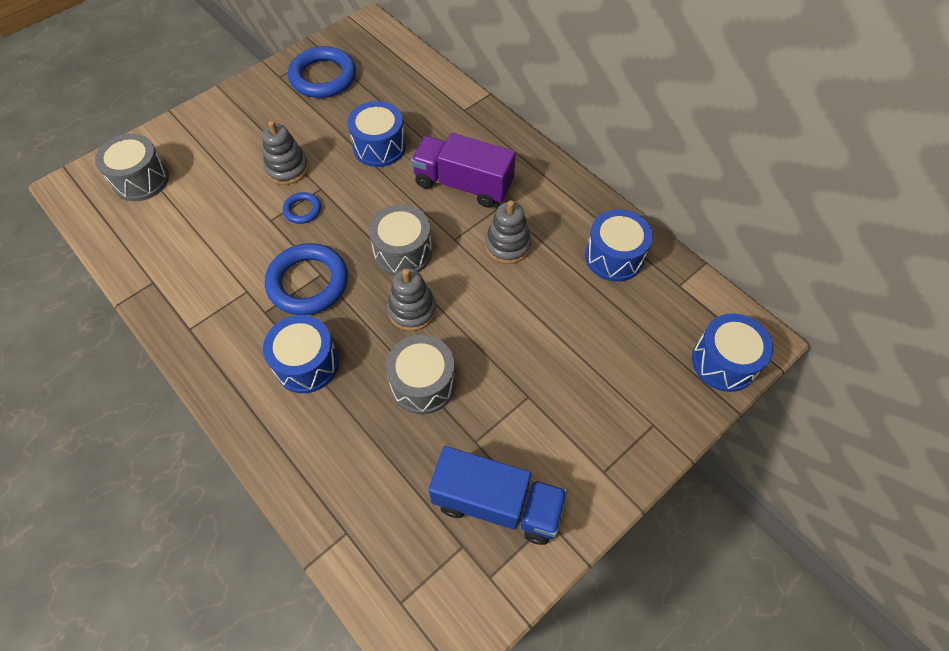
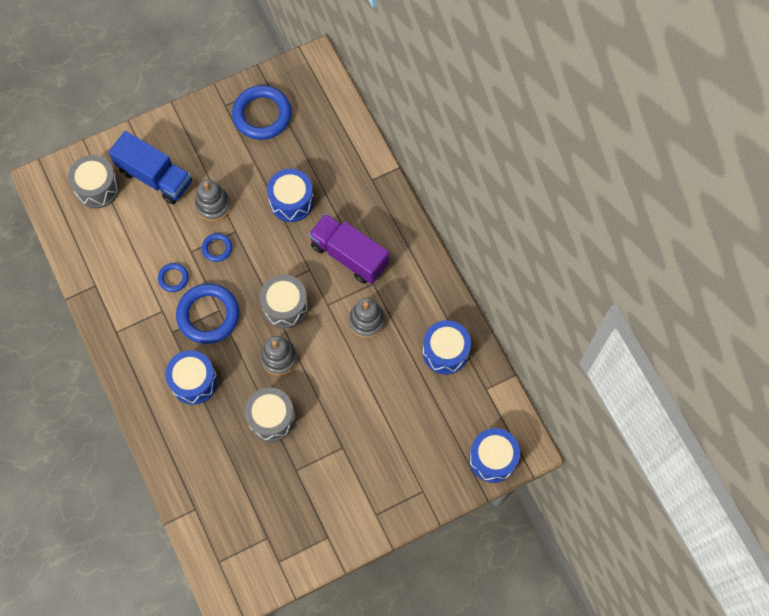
camera: 15 degrees right, 10 degrees up
(254, 252) = (173, 278): none -> blue ring
(497, 503) = (297, 516): blue truck -> blue truck (155, 177)

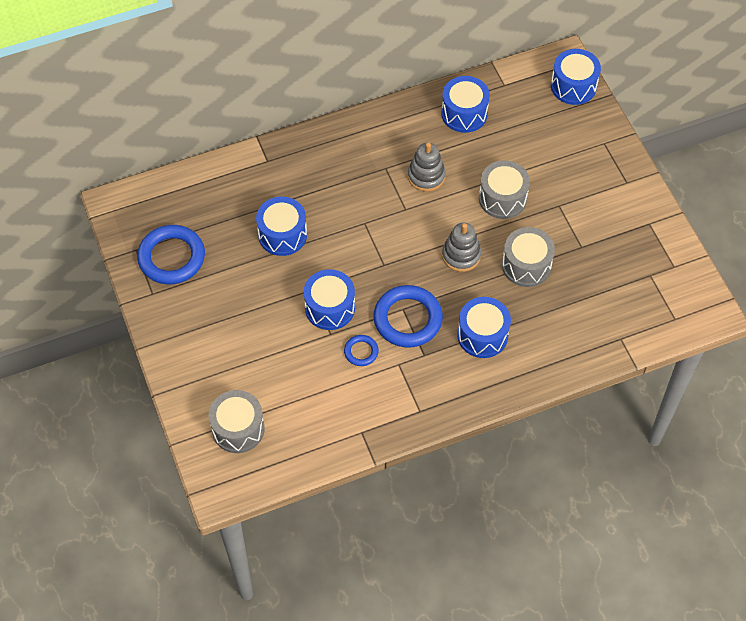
camera: 85 degrees left, 10 degrees down
(155, 177) = (232, 367): blue truck -> none
(213, 205) = (277, 310): grey stacking toy -> none
(217, 248) = (330, 308): blue ring -> blue drum
(285, 306) = (404, 247): grey drum -> grey drum (502, 198)
(349, 255) = (352, 186): purple truck -> none

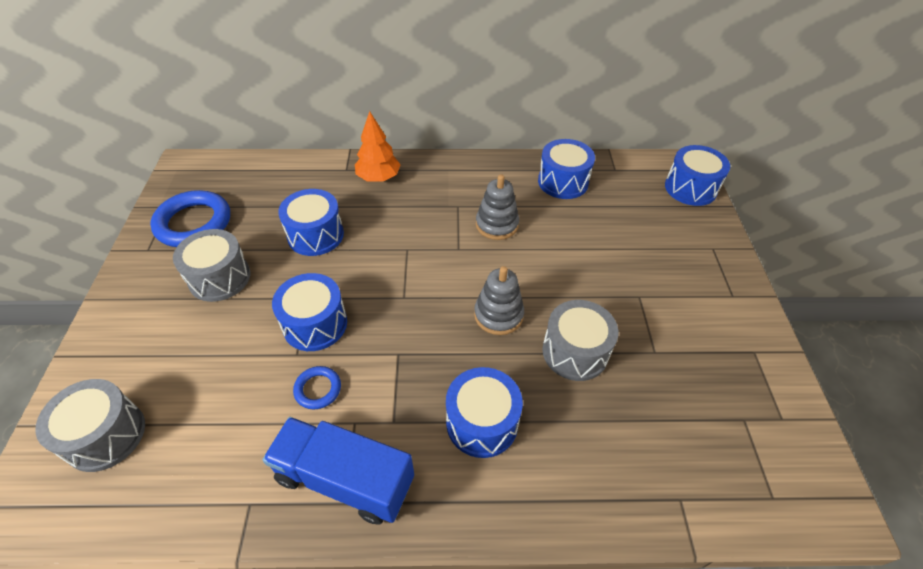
camera: 20 degrees right, 10 degrees down
(302, 161) = (378, 178): none -> orange tree
(407, 319) = (397, 368): blue ring -> none
(412, 398) = (345, 479): none -> blue truck
(502, 198) = (573, 269): grey drum -> grey drum (219, 278)

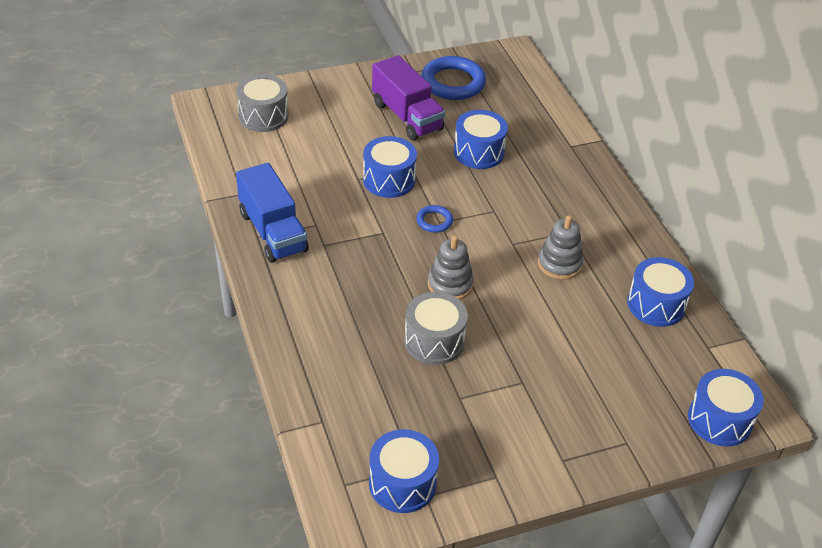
camera: 70 degrees right, 5 degrees down
(219, 278) = (407, 116): grey drum -> purple truck
(318, 389) = (334, 198): blue ring -> blue ring (434, 221)
(345, 479) = (273, 232): blue truck -> blue truck turned 150 degrees clockwise
(378, 178) = (573, 170): orange tree -> none
(482, 422) = (342, 293): blue drum -> blue drum (402, 483)

